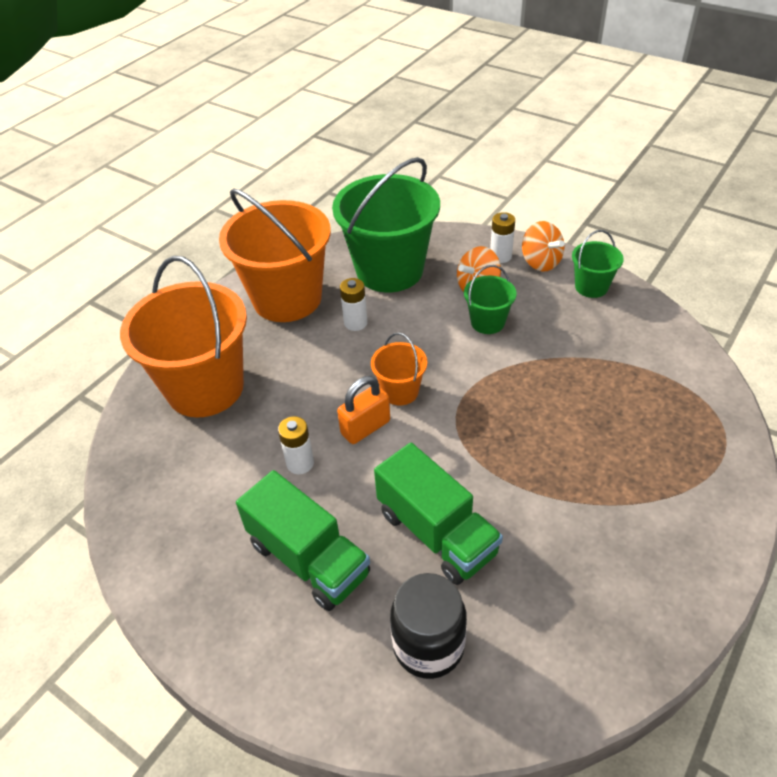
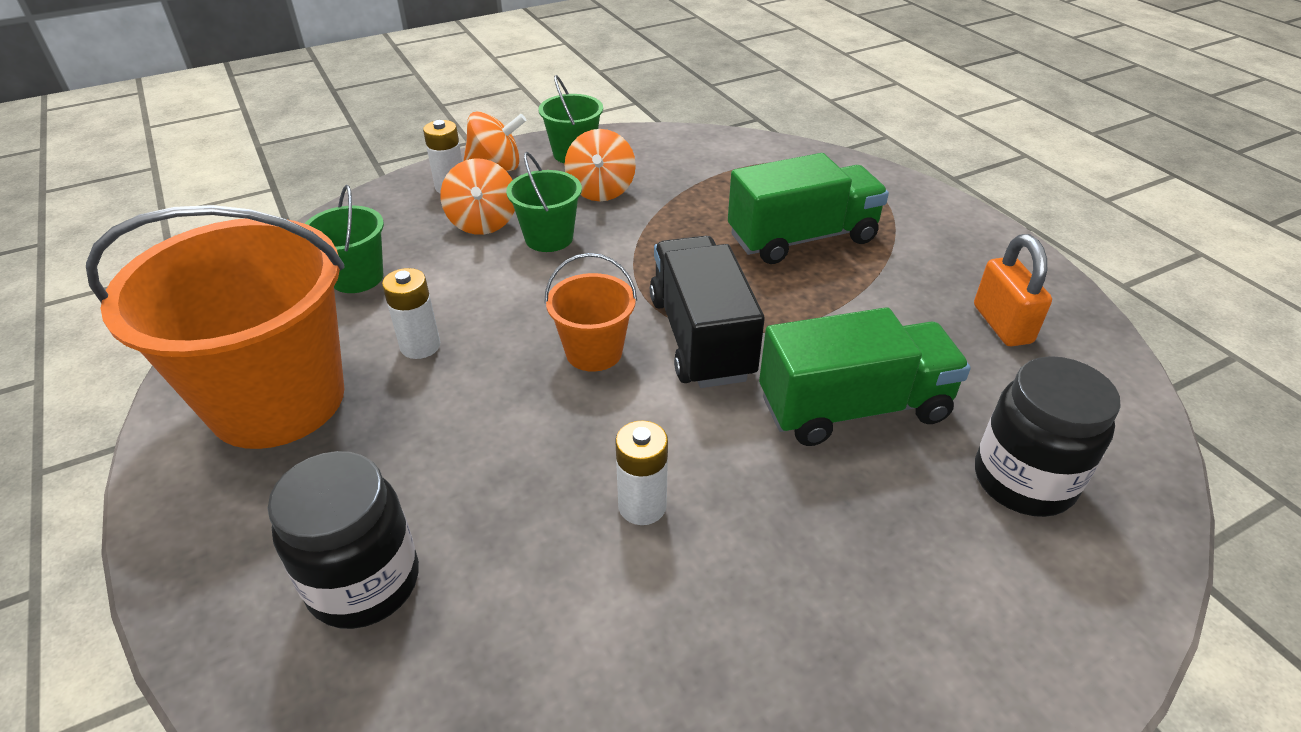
camera: 65 degrees left, 5 degrees down
(205, 388) = (364, 583): orange bucket -> black jar
(308, 559) = (830, 559): green truck -> green truck (802, 238)
(365, 427) = (630, 409): orange padlock -> orange padlock (1002, 324)
(389, 270) = (357, 277): green bucket -> green bucket, size x0.47
(448, 433) = (701, 337): none -> black truck
(560, 320) = (601, 190): none -> orange spinning top

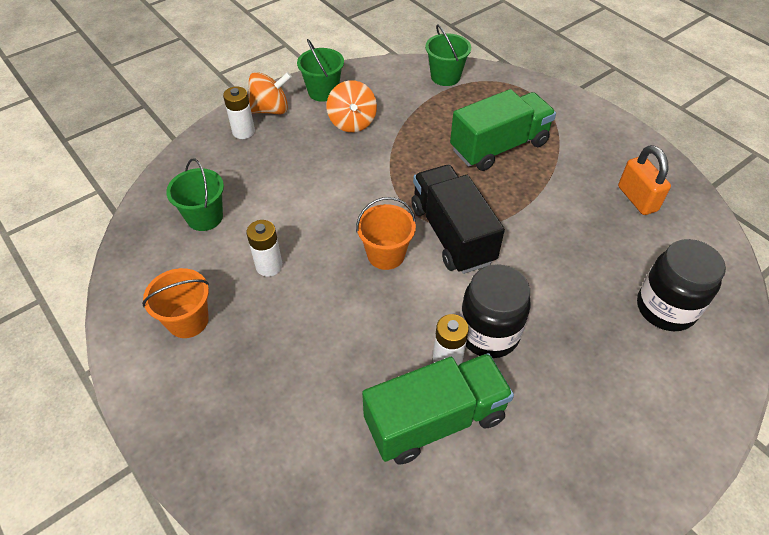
camera: 10 degrees left, 10 degrees up
(277, 400) = (188, 320): orange bucket -> orange bucket, size x0.47
(364, 583) = (294, 437): black jar -> black jar (488, 333)
(483, 223) = (277, 160): orange spinning top -> none
(549, 238) = (328, 167): green bucket -> green bucket (445, 76)
(853, 408) = (558, 273): green truck -> green truck (435, 420)

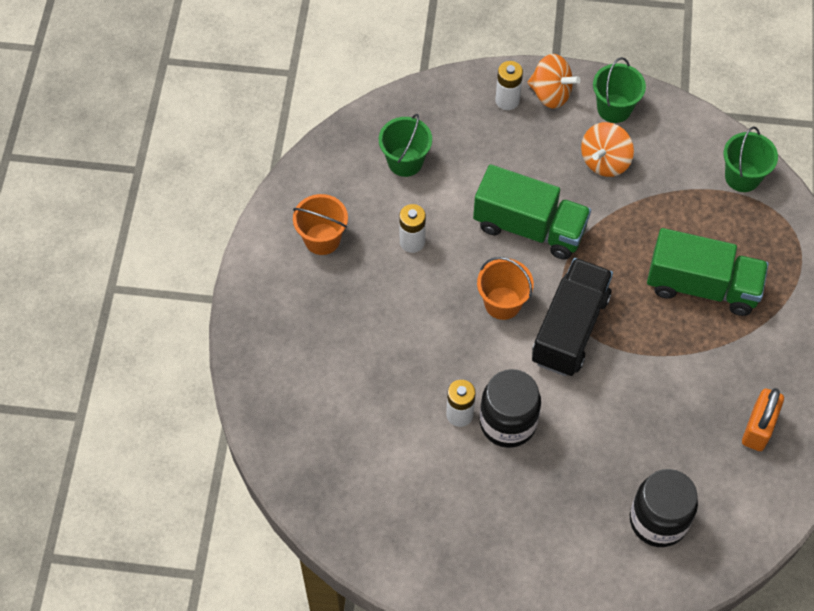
camera: 45 degrees right, 10 degrees up
(435, 420) = (408, 443): green truck -> green truck (529, 227)

